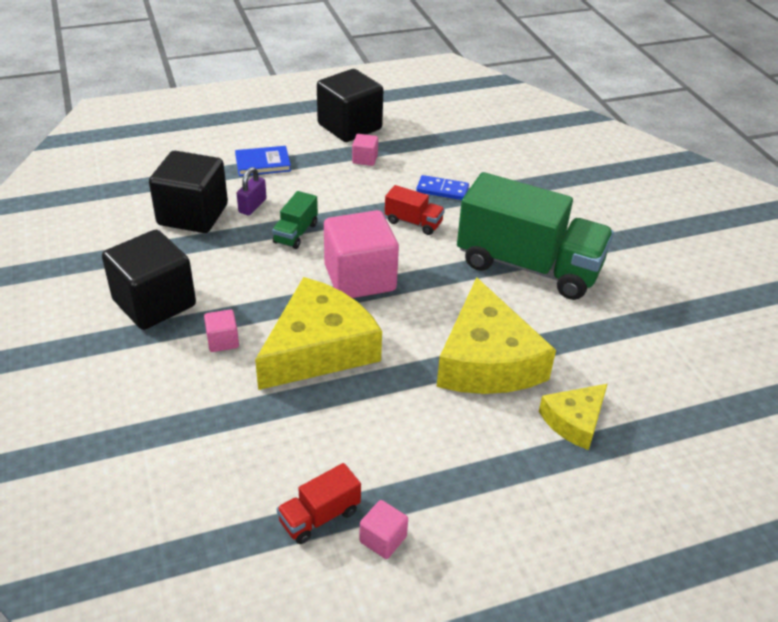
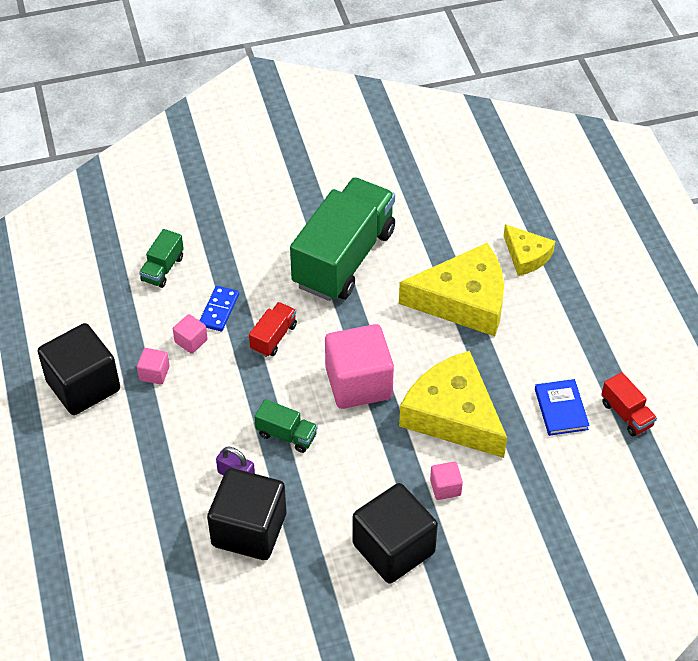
camera: 85 degrees left, 10 degrees up
(263, 163) = (153, 469): blue book -> blue book (561, 409)
(383, 539) = (641, 377): pink cube -> pink cube (191, 341)
(485, 158) = (162, 269): none -> green truck

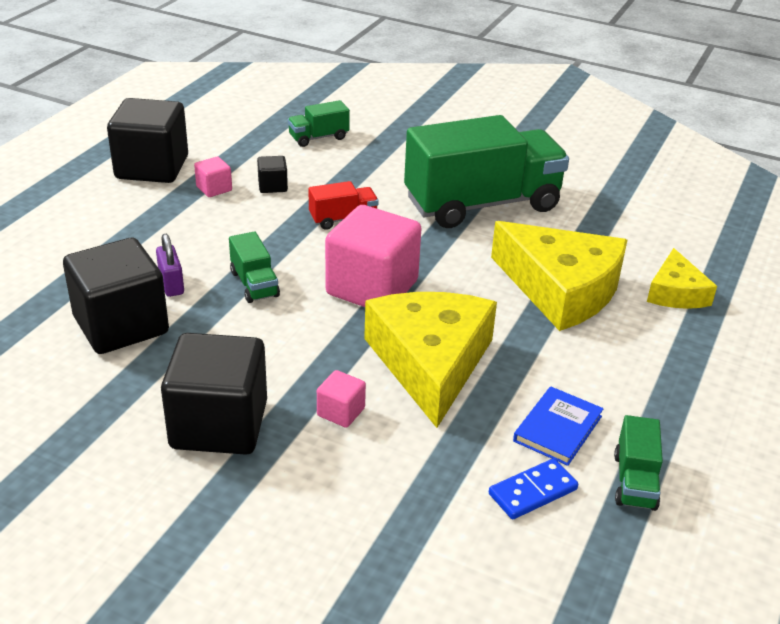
camera: 40 degrees right, 15 degrees down
(191, 341) = (272, 186): pink cube -> black cube
(219, 310) = (324, 181): blue domino -> blue domino (533, 492)
(626, 414) = (634, 481): red truck -> green truck

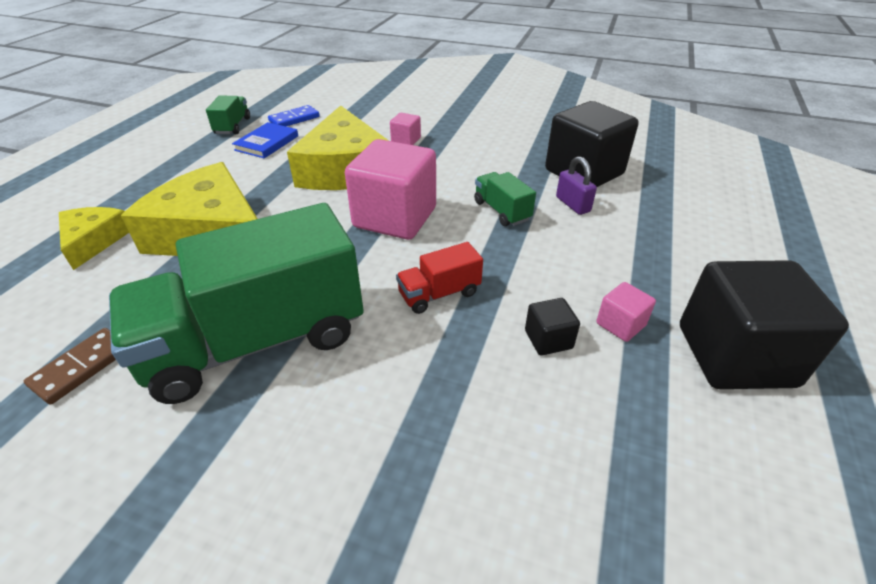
camera: 175 degrees right, 5 degrees up
(219, 425) = (477, 130): black cube -> none
(318, 137) = (530, 484): green truck -> none
(597, 202) = (82, 367): none -> brown domino

